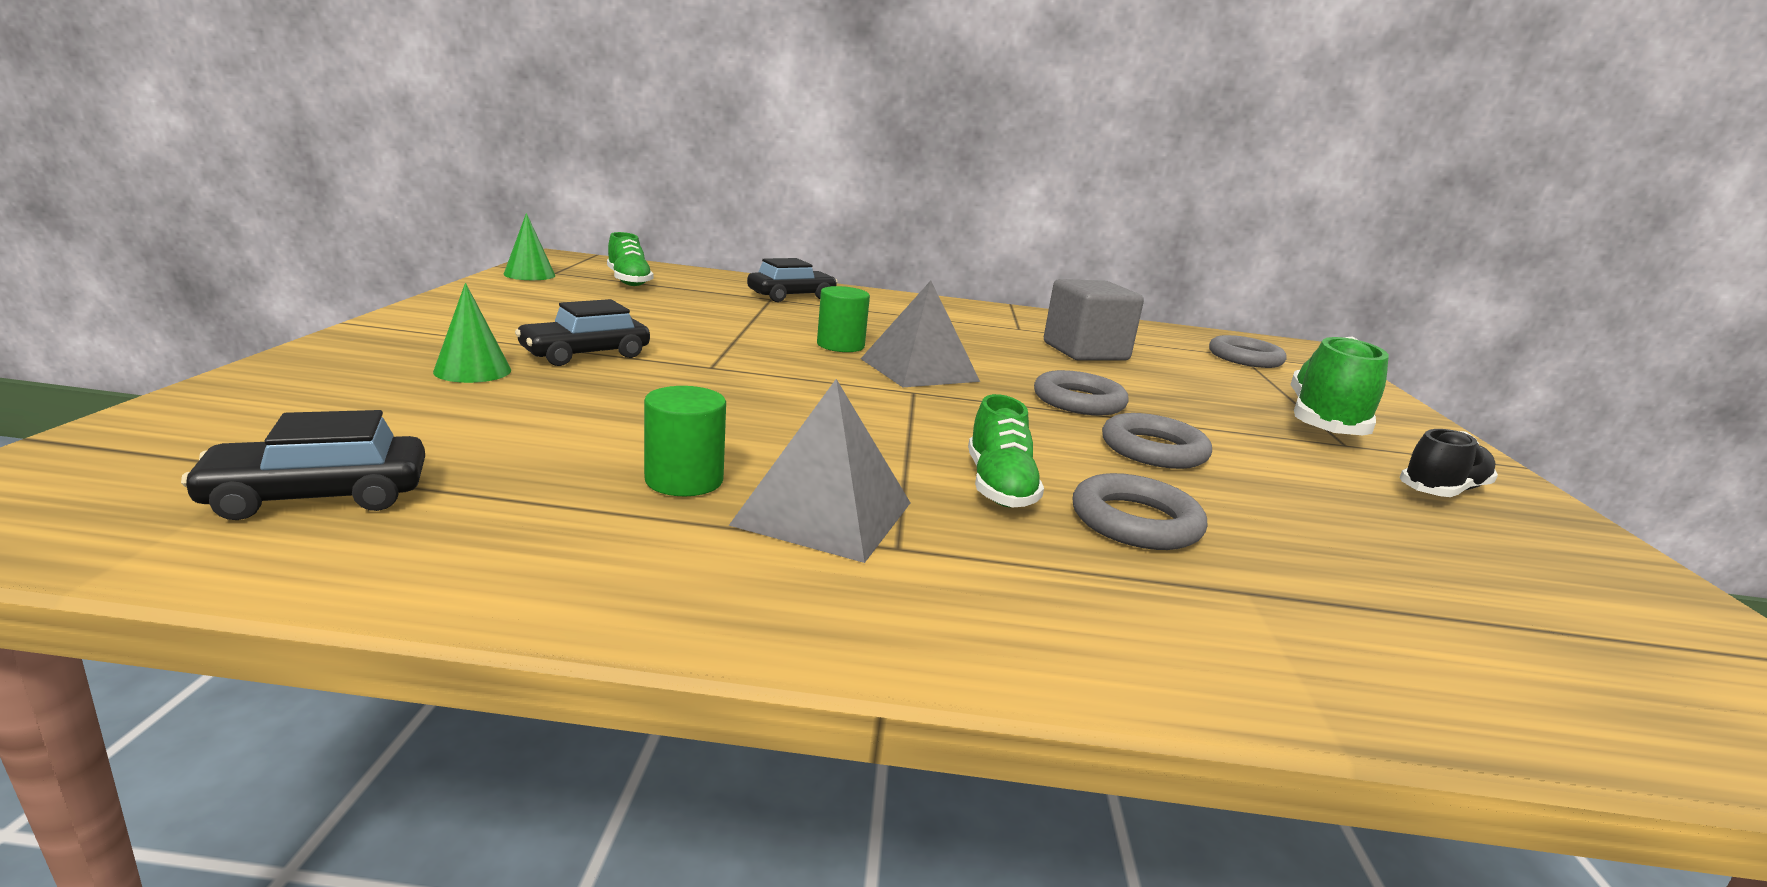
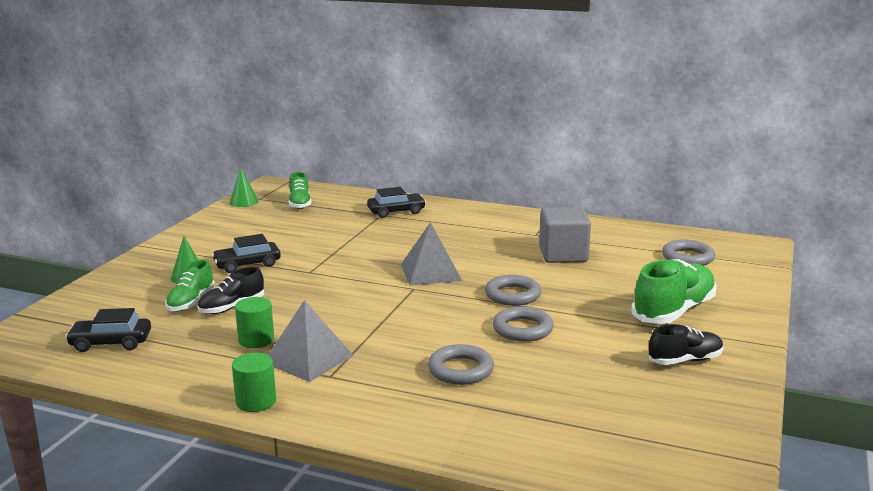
camera: 20 degrees right, 0 degrees up
(593, 421) = (232, 307): none -> black shoe
(840, 345) = (396, 254): green cylinder -> green cylinder (256, 401)
(999, 486) = (407, 348): green shoe -> green shoe (191, 302)

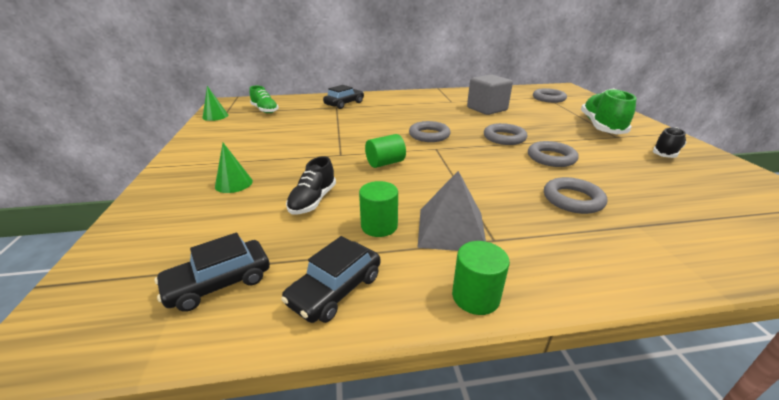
camera: 30 degrees left, 10 degrees up
(191, 302) = (265, 207): green shoe -> none
(247, 264) = (279, 160): black car -> black car (335, 289)
(338, 290) = (385, 163): none -> green cylinder
(431, 272) = (429, 135): grey pyramid -> grey ring

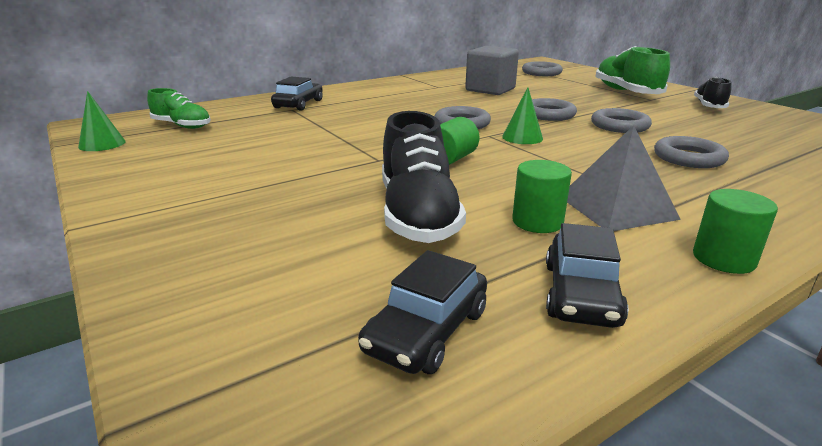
camera: 25 degrees left, 5 degrees down
(234, 183) = (270, 219): green cone -> green cone (522, 137)
(313, 201) = (417, 214): black shoe -> black shoe, size x1.66

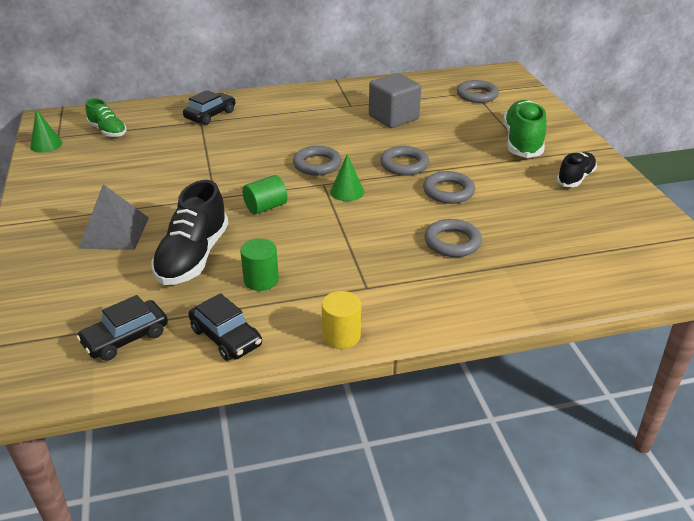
camera: 20 degrees right, 10 degrees up
(581, 294) = (226, 337): black car -> black car turned 75 degrees counterclockwise
(616, 207) = (328, 279): grey pyramid -> grey pyramid (114, 232)
(723, 259) = (341, 336): green cylinder -> yellow cylinder

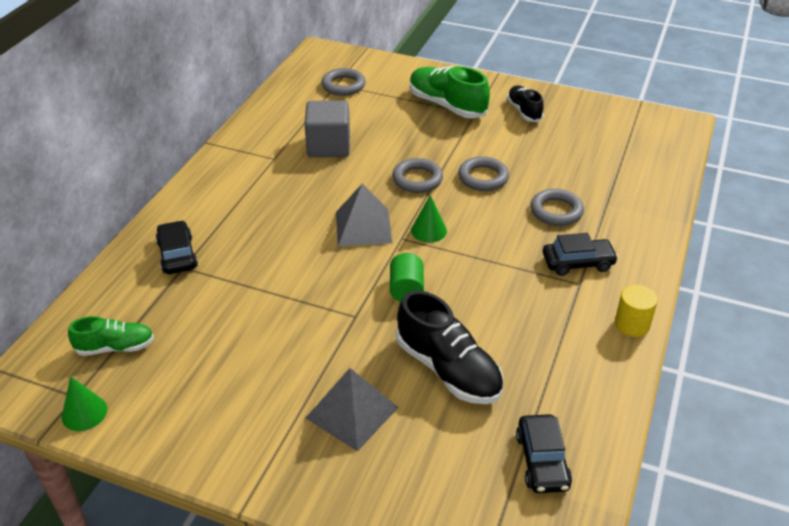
camera: 55 degrees left, 5 degrees up
(226, 337) = (587, 393): black car -> black car (578, 263)
(261, 280) = (521, 339): green cylinder -> none
(317, 164) = (363, 227): grey ring -> grey pyramid

